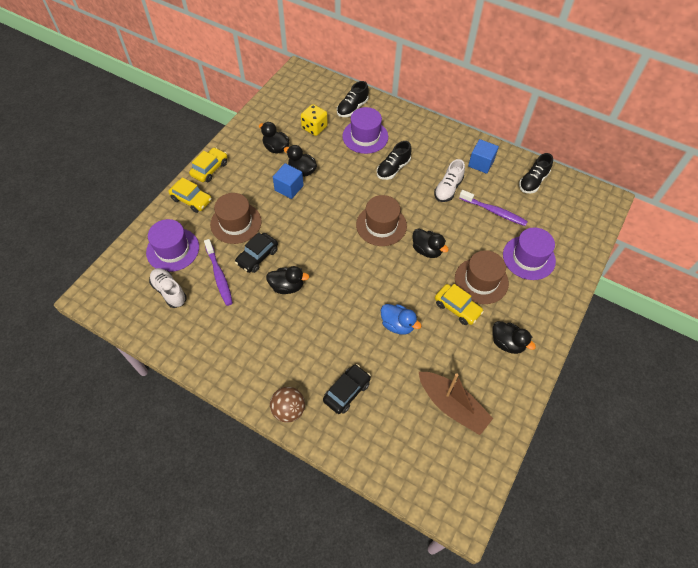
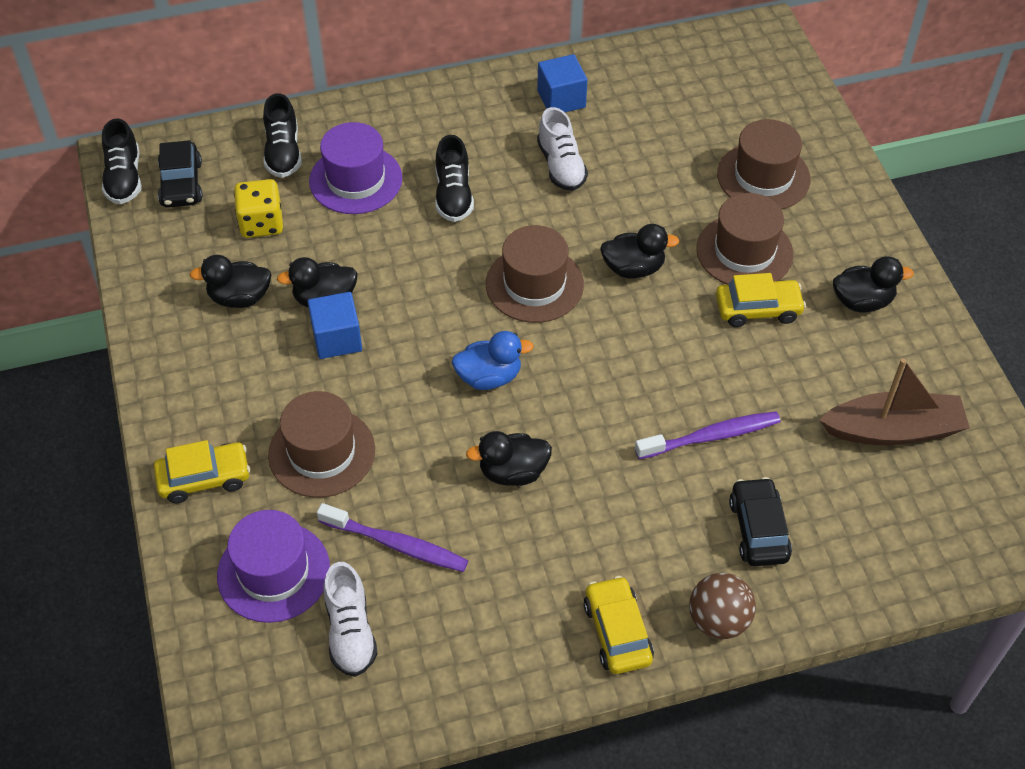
camera: 45 degrees left, 5 degrees down
(169, 291) = (350, 632): white shoe -> white shoe turned 105 degrees counterclockwise
(210, 169) = (172, 410): yellow car -> yellow car (617, 632)
(257, 256) = (417, 470): black car -> black car (181, 184)
(287, 286) = (513, 472): black duck -> black duck turned 150 degrees counterclockwise
(397, 325) = (715, 393): blue duck -> blue duck (489, 377)
(493, 211) = (653, 151): purple toothbrush -> purple toothbrush (710, 437)
(528, 257) = (763, 177): purple hat -> brown hat
(533, 181) = (654, 75): black shoe -> black shoe (124, 178)

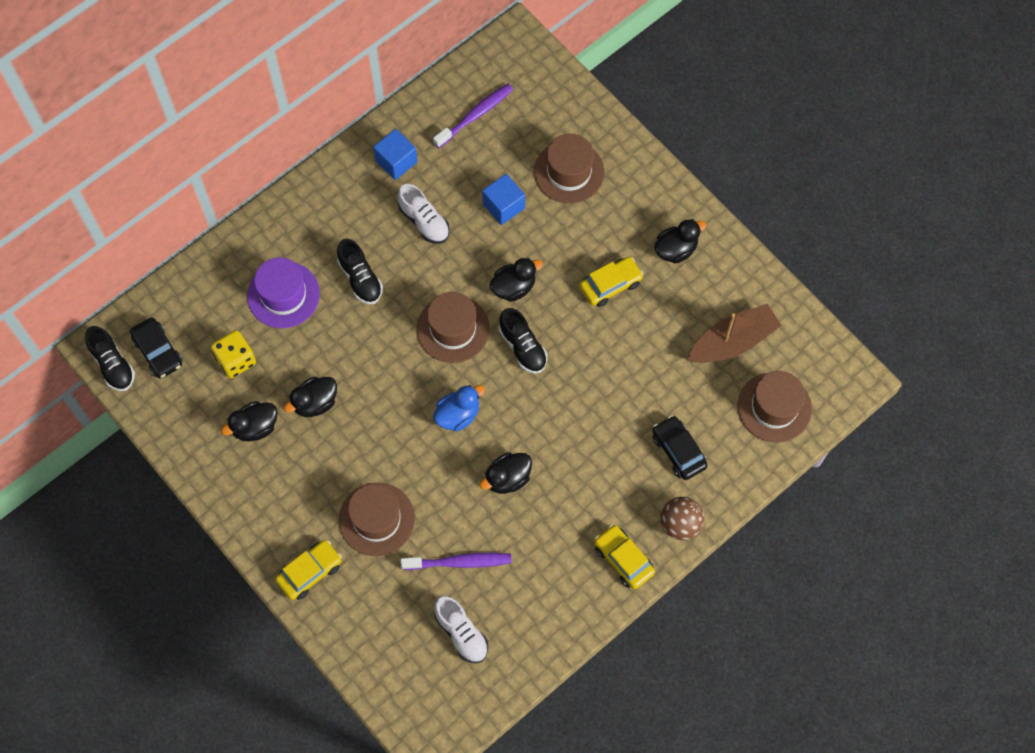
camera: 25 degrees left, 15 degrees up
(273, 572) = (392, 616): purple hat -> none
(283, 152) = (217, 293): black shoe -> black shoe (523, 347)
(337, 339) = (340, 430): blue cube -> blue cube (503, 206)
(710, 437) = (621, 397): purple toothbrush -> purple toothbrush (475, 116)
(744, 251) = (582, 241): brown hat -> brown hat (774, 407)

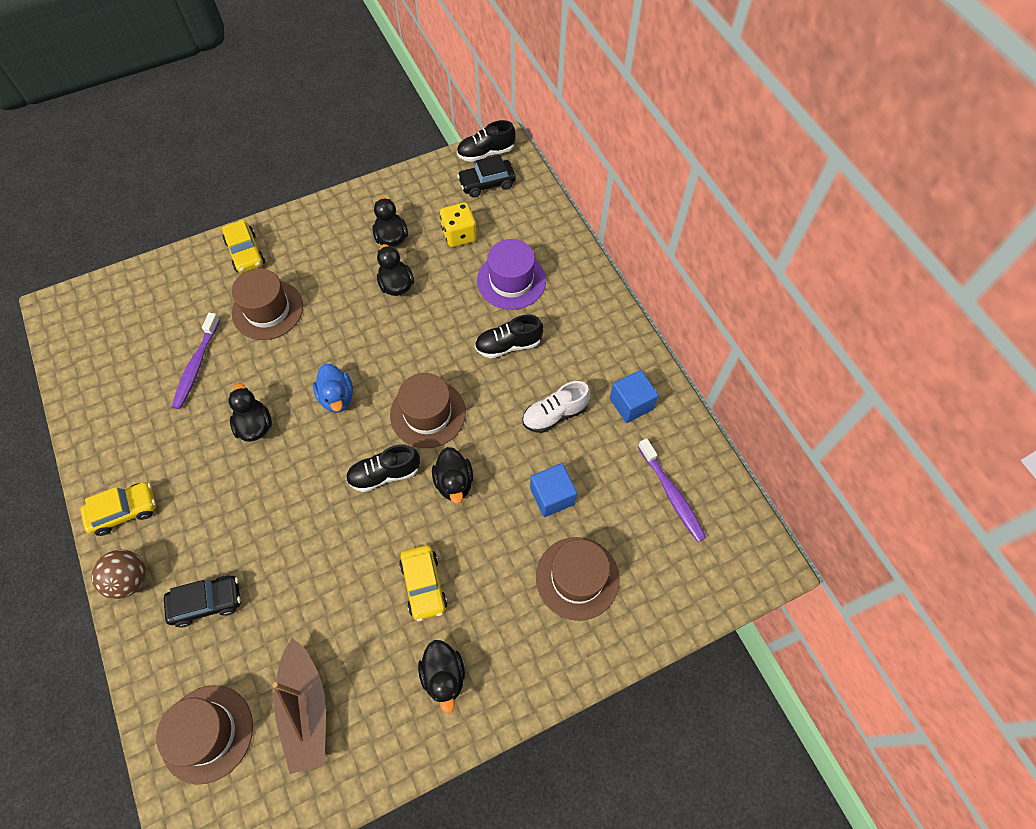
camera: 105 degrees right, 5 degrees down
(461, 633) = (133, 353): white shoe -> none

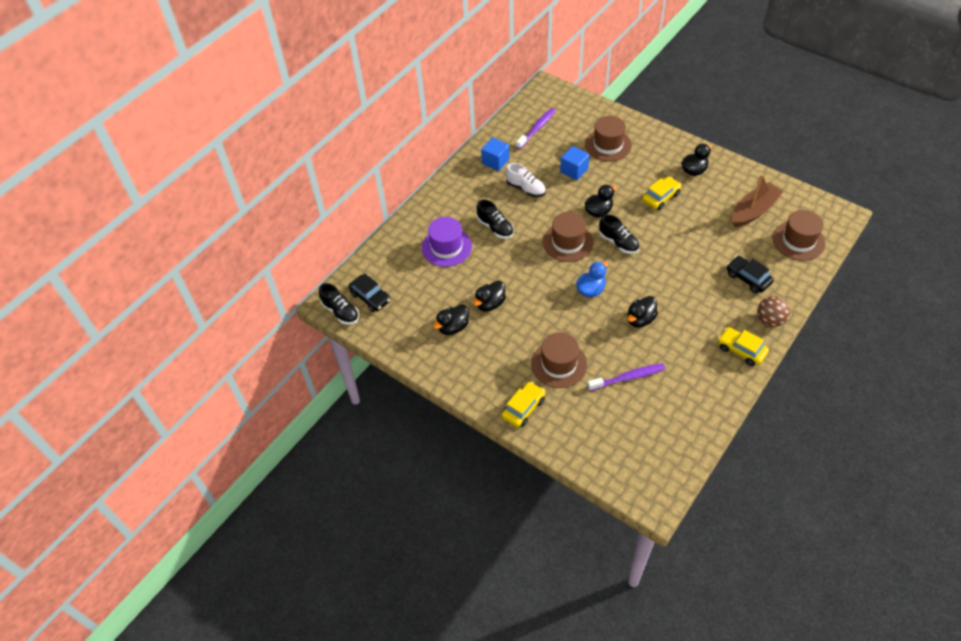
camera: 115 degrees left, 10 degrees down
(459, 235) = (426, 291): yellow dice -> none

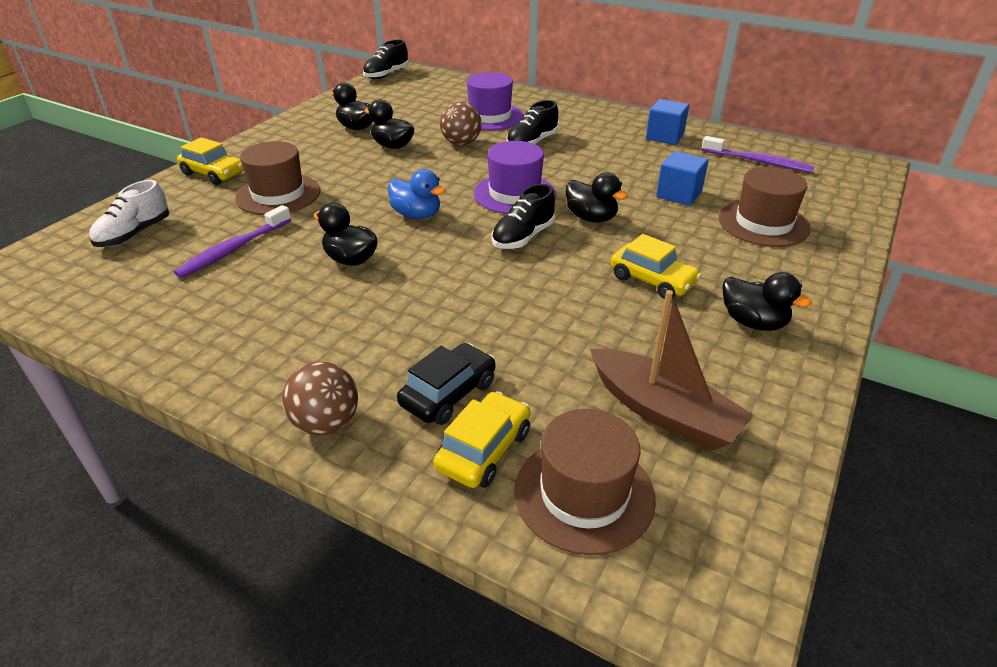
camera: 80 degrees right, 15 degrees down
(370, 297) = (406, 85): black car -> none
(491, 265) = (461, 143): none -> brown ball
(525, 189) = (618, 159): white shoe -> white shoe (134, 234)
(568, 242) = (514, 194): brown hat -> purple hat
(627, 378) = (234, 249): purple toothbrush -> purple toothbrush turned 60 degrees clockwise
(741, 350) = (256, 376): yellow car -> yellow car (484, 450)

